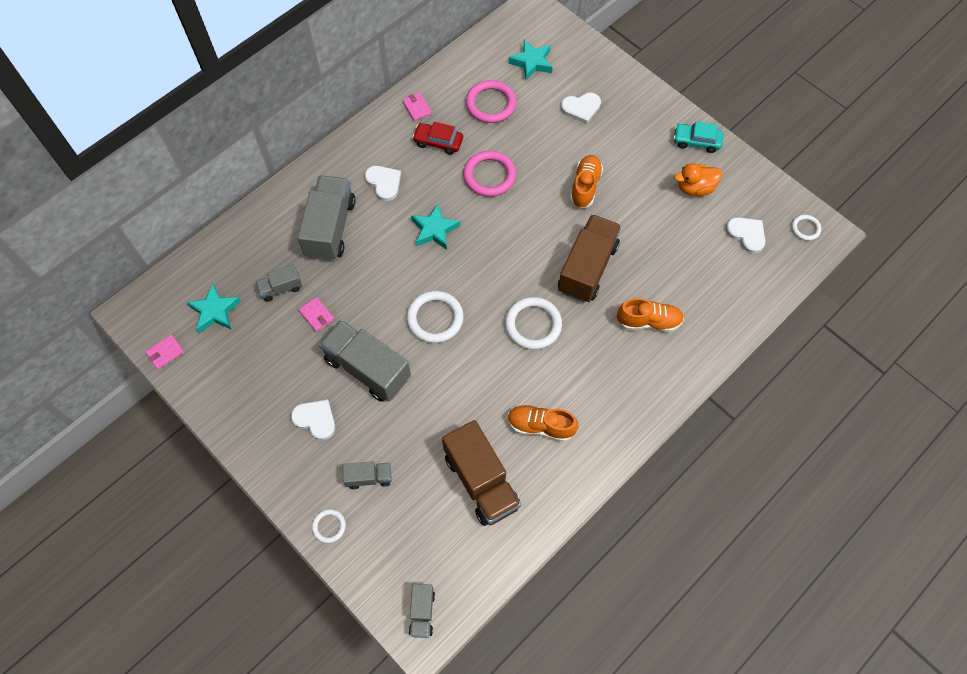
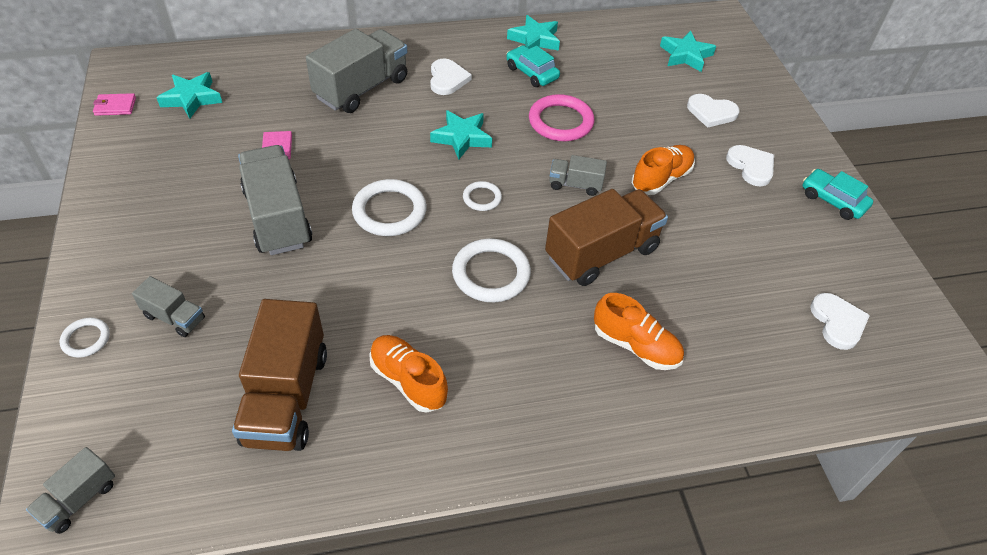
camera: 30 degrees right, 15 degrees down
(281, 288) = (268, 111): grey truck -> grey truck (575, 185)
(315, 419) = (181, 233): white heart -> white heart (751, 166)
(417, 108) = (535, 39): pink wallet -> turquoise star
(438, 142) = (532, 73): red car -> turquoise car
(490, 104) = (613, 68): pink ring -> none
(695, 188) = (799, 243): orange duck -> none
(805, 228) = (930, 357): white ring -> white ring (482, 198)

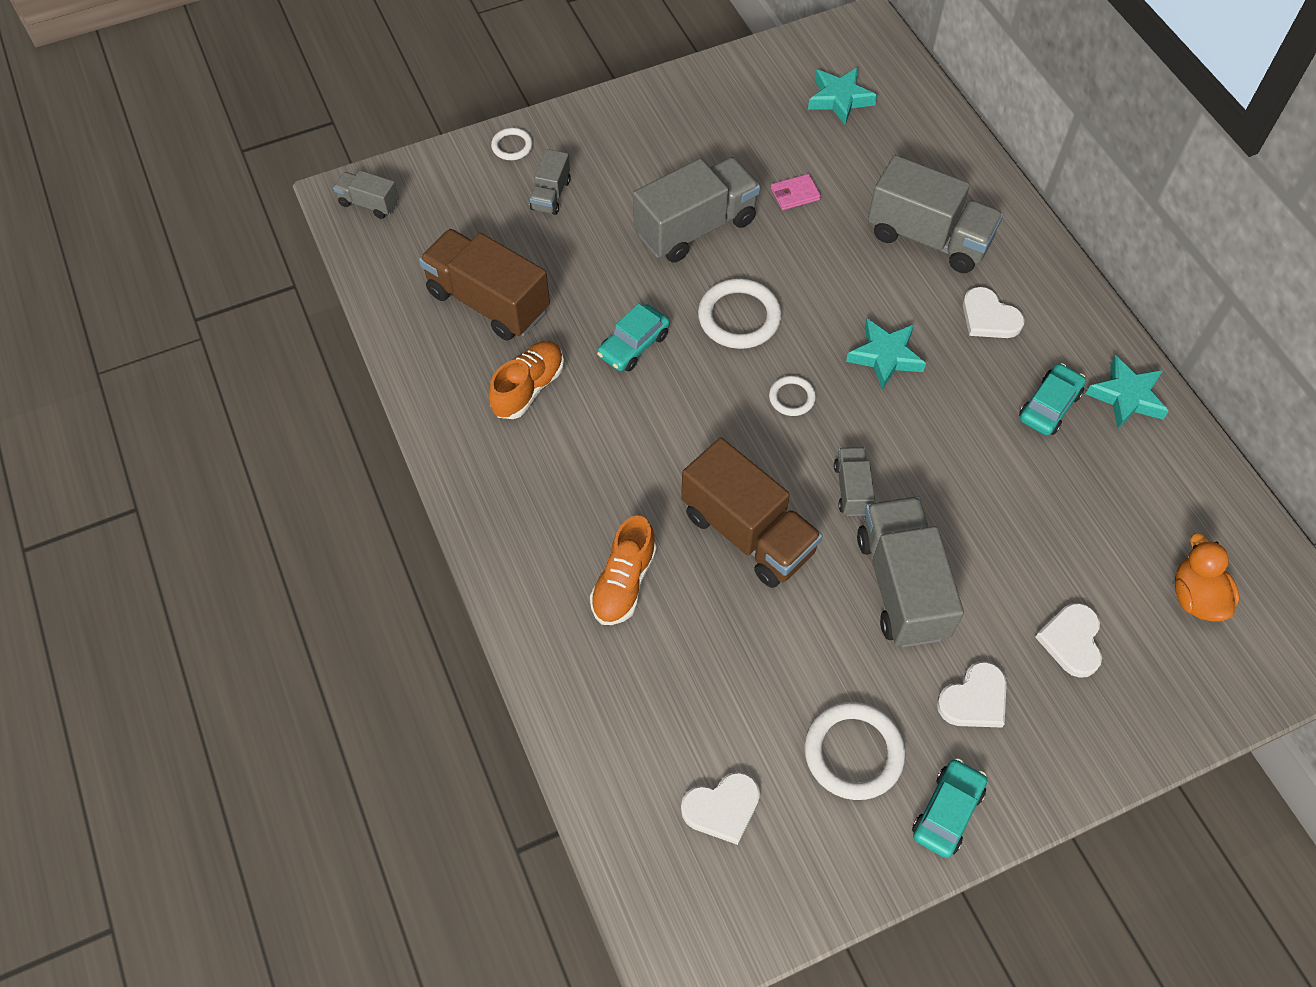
camera: 80 degrees right, 10 degrees up
(115, 106) = (800, 47): pink wallet -> none
(286, 397) = (488, 301): brown truck -> brown truck turned 45 degrees clockwise
(390, 288) = (633, 345): none -> turquoise car
(447, 79) = (989, 317): white heart -> white heart turned 60 degrees clockwise
(491, 273) = (681, 429): white ring -> white ring (853, 752)
(560, 121) = (963, 455): pink ring -> none
(661, 179) = (902, 585): orange shoe -> grey truck
(686, 55) = (1195, 597): turquoise star -> orange duck

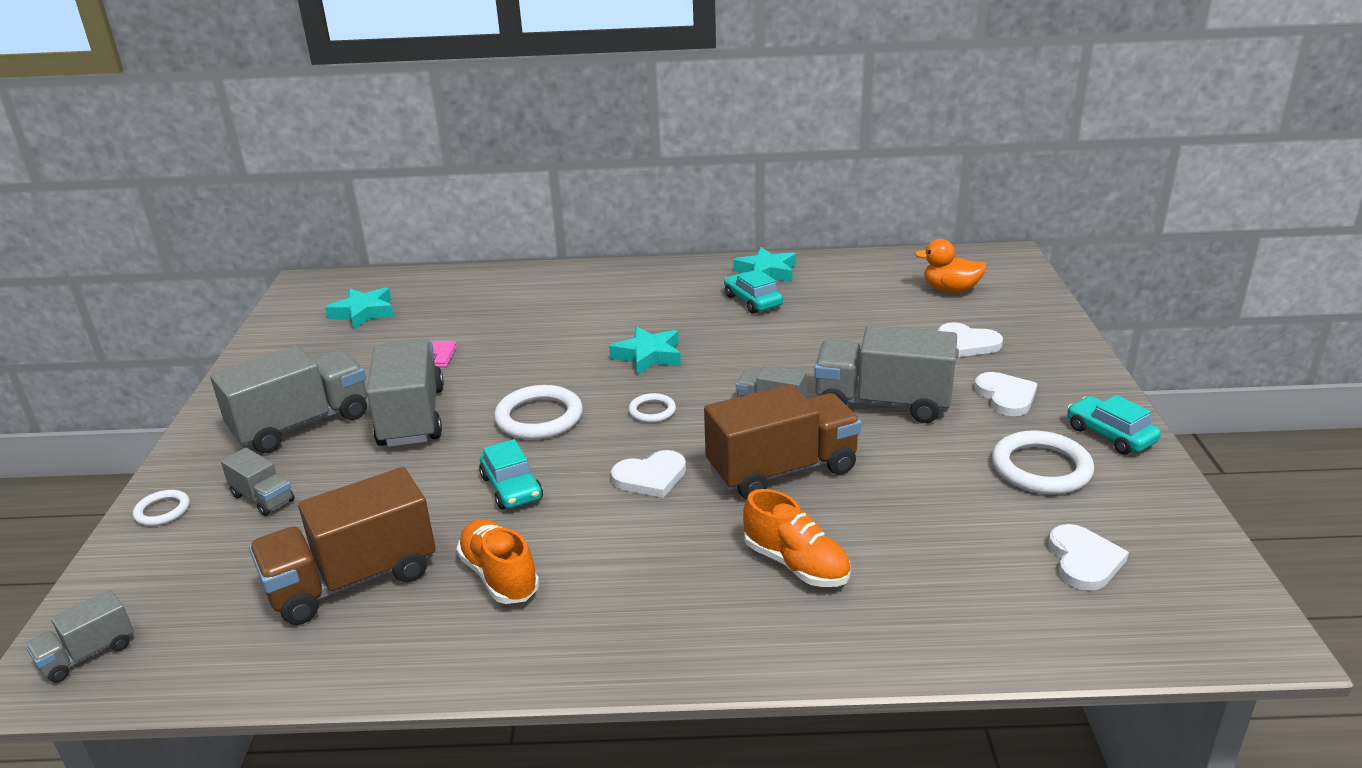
camera: 65 degrees left, 30 degrees down
(928, 238) = (550, 309): grey truck -> grey truck (302, 424)
(989, 317) = (651, 304): white heart -> white heart (650, 477)

